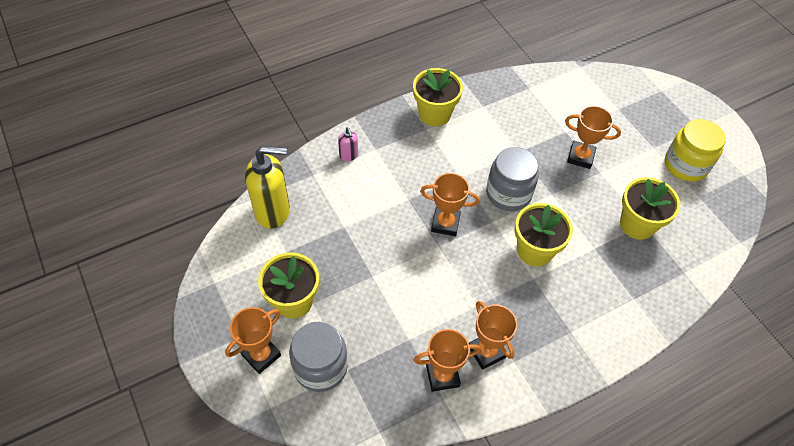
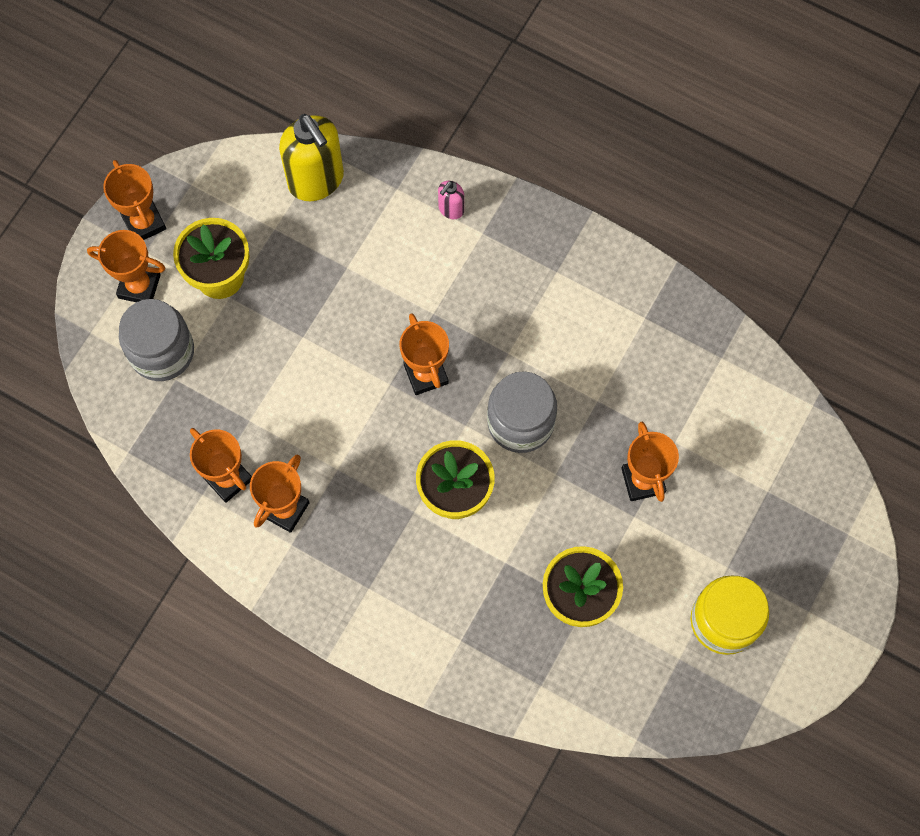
camera: 60 degrees right, 15 degrees up
(217, 326) = (144, 223): none -> orange trophy
(434, 114) = (588, 267): yellow flower pot -> none

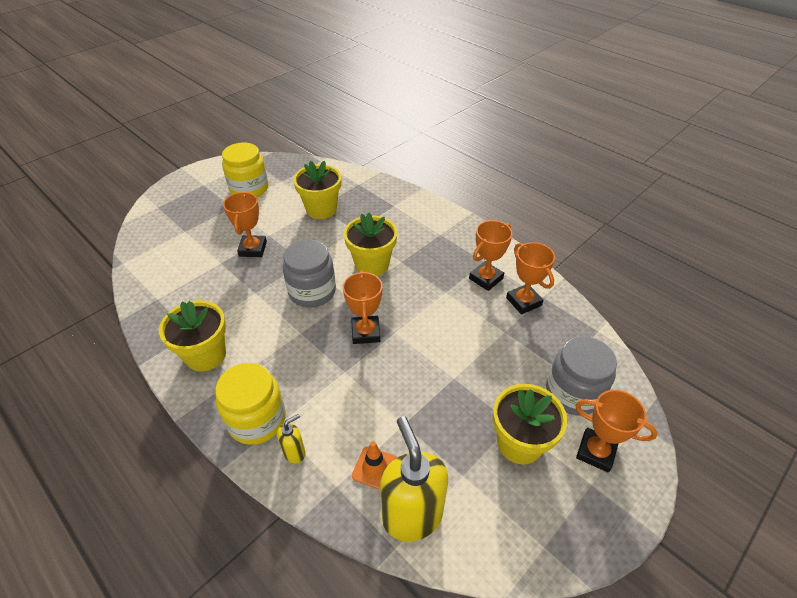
camera: 165 degrees left, 25 degrees down
(144, 223) = (594, 515): orange trophy -> none
(364, 214) = (374, 468): none -> orange traffic cone
(451, 209) = (294, 452): pink soap dispenser -> yellow soap dispenser
(506, 232) = (257, 420): none -> yellow jar
(607, 293) = (206, 355): none -> yellow flower pot

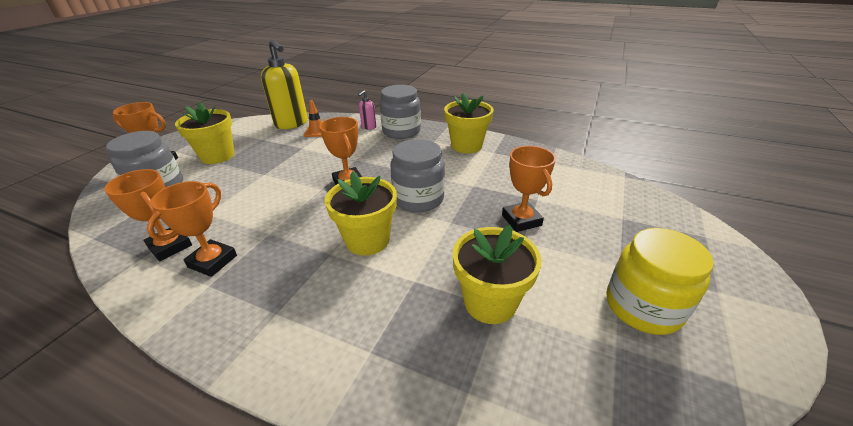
camera: 160 degrees right, 10 degrees down
(257, 420) = (401, 131): yellow jar -> grey jar
(294, 452) = (368, 127): yellow soap dispenser -> pink soap dispenser

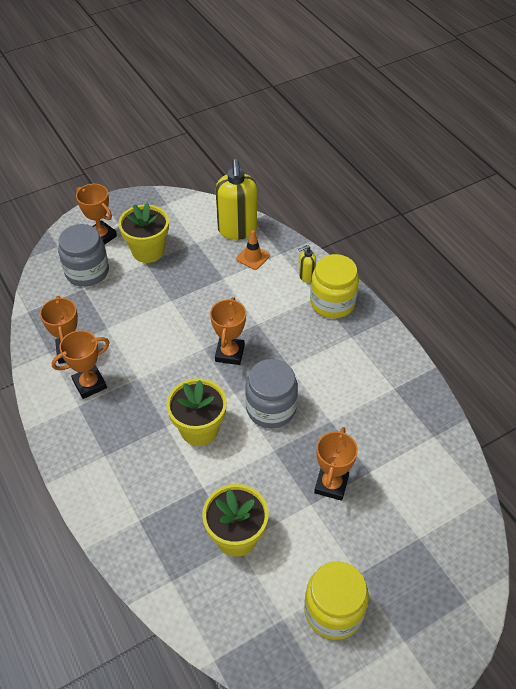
camera: 35 degrees right, 15 degrees up
(368, 127) = (306, 276): pink soap dispenser -> yellow soap dispenser
(401, 131) = (332, 302): grey jar -> yellow jar
(466, 146) = (376, 363): yellow flower pot -> none

